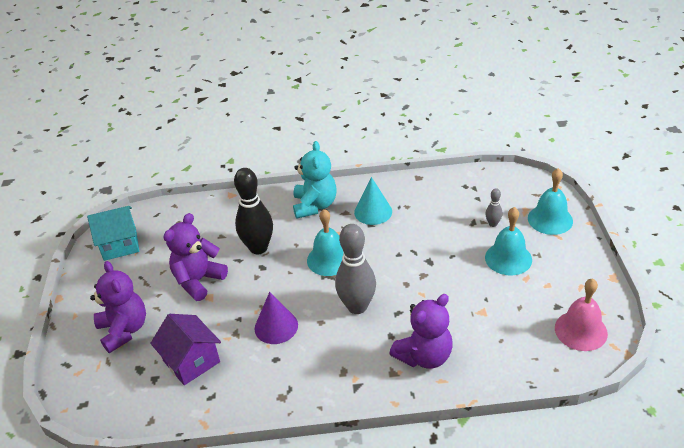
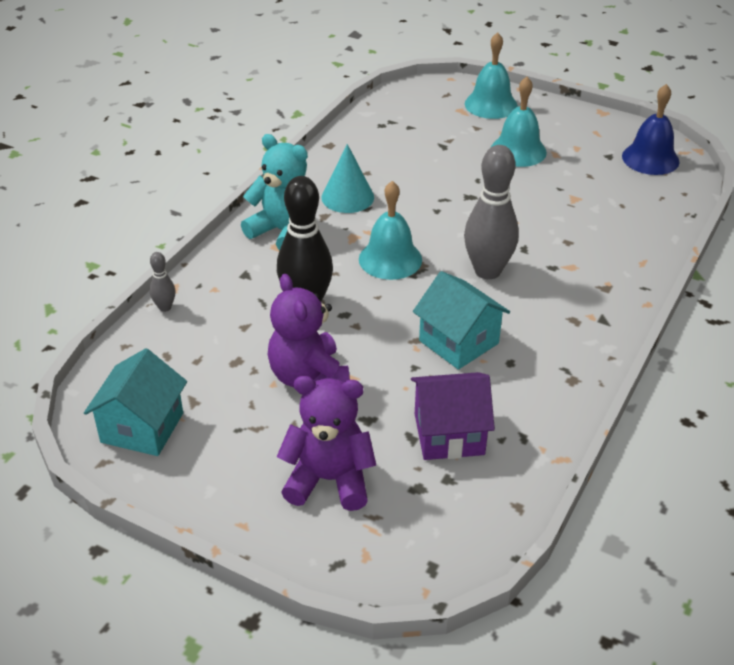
camera: 60 degrees left, 0 degrees up
(276, 326) = (458, 342): purple cone -> turquoise house
(424, 356) = (601, 258): purple teddy bear -> none
(493, 224) = (459, 136): grey bowling pin -> grey bowling pin (165, 307)
(581, 330) = (650, 158): pink bell -> blue bell

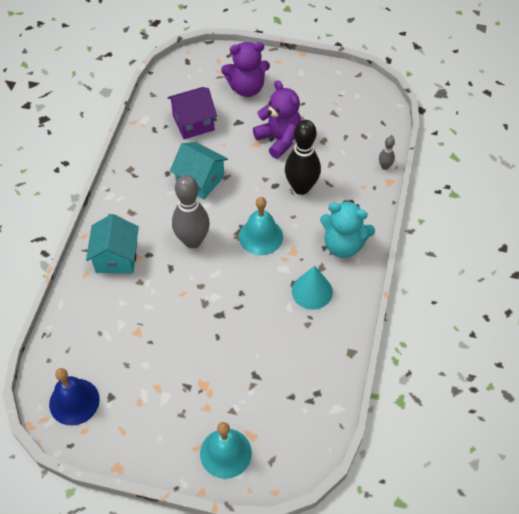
camera: 165 degrees right, 15 degrees up
(142, 427) = (351, 94): turquoise house -> turquoise house (116, 257)
(518, 151) = (190, 384): turquoise bell -> none

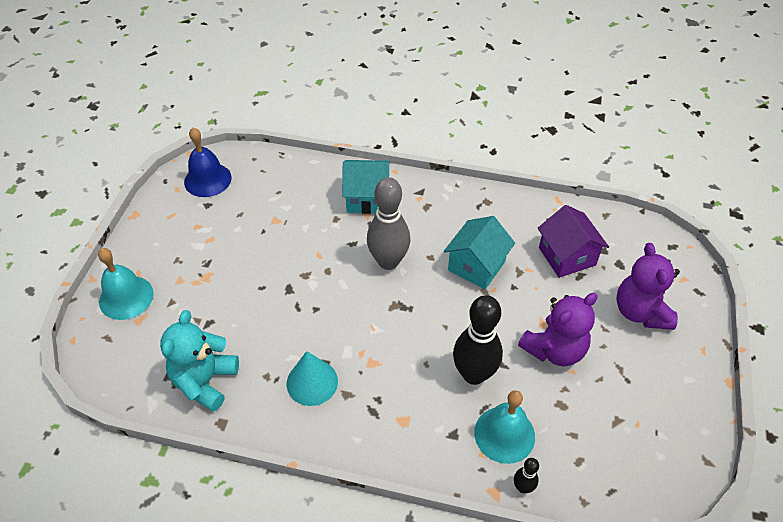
camera: 90 degrees right, 5 degrees down
(261, 236) = (394, 328): turquoise bell -> turquoise bell (504, 434)
(343, 245) = (381, 422): turquoise teddy bear -> turquoise teddy bear (205, 381)
(385, 166) = (523, 487): grey bowling pin -> black bowling pin

